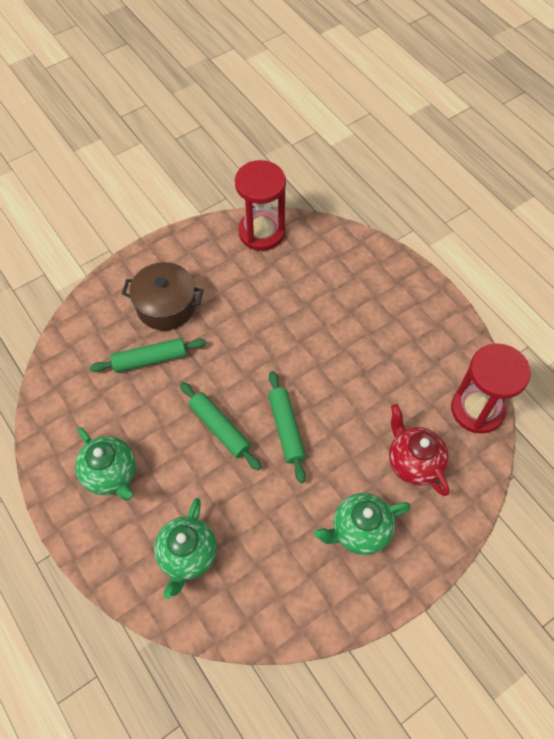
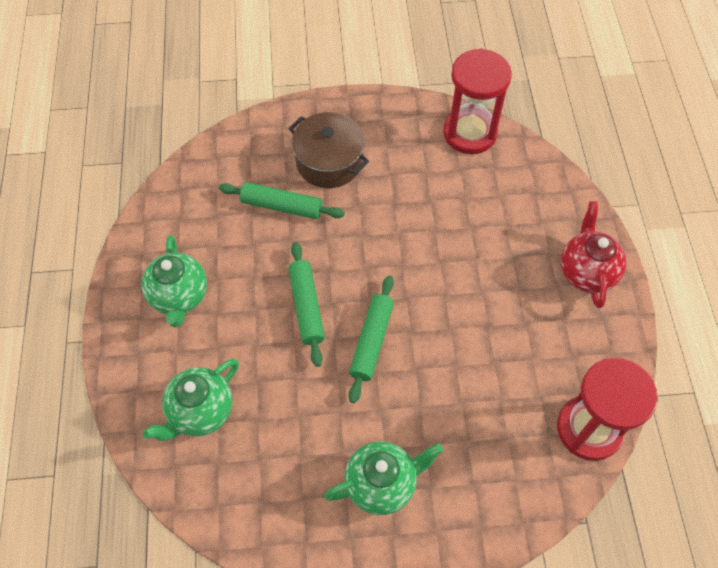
camera: 30 degrees right, 0 degrees up
(359, 531) = (381, 484): green teapot -> green teapot turned 150 degrees clockwise
(413, 462) = (482, 446): red teapot -> red teapot (586, 272)

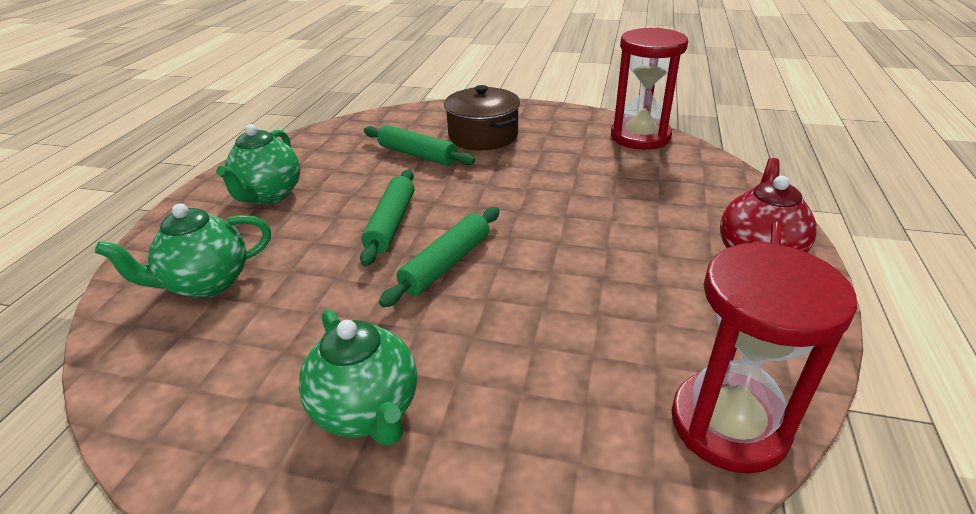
camera: 20 degrees right, 25 degrees down
(381, 484) = (367, 411): green teapot -> green teapot turned 60 degrees clockwise

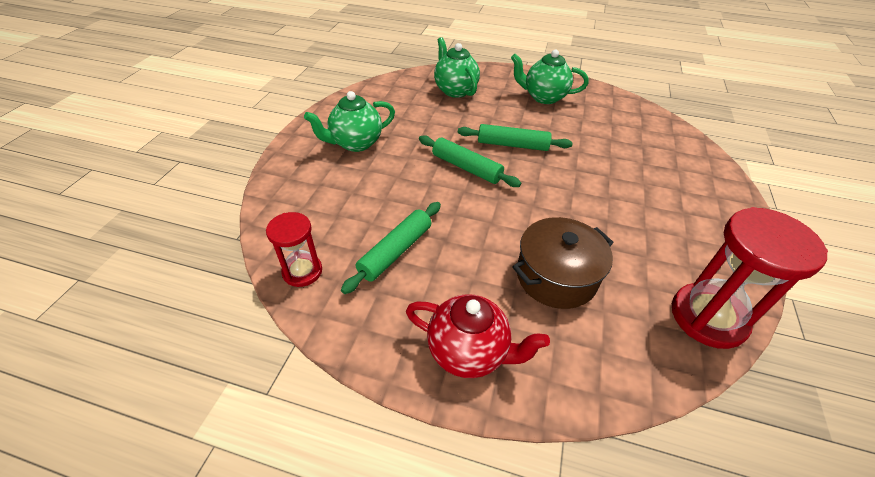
camera: 90 degrees right, 10 degrees up
(417, 155) = (615, 154): green rolling pin -> green rolling pin (395, 251)
(483, 136) = (665, 192): brown pot -> brown pot (556, 276)
(728, 424) = (302, 271): red hourglass -> red hourglass, size x0.58

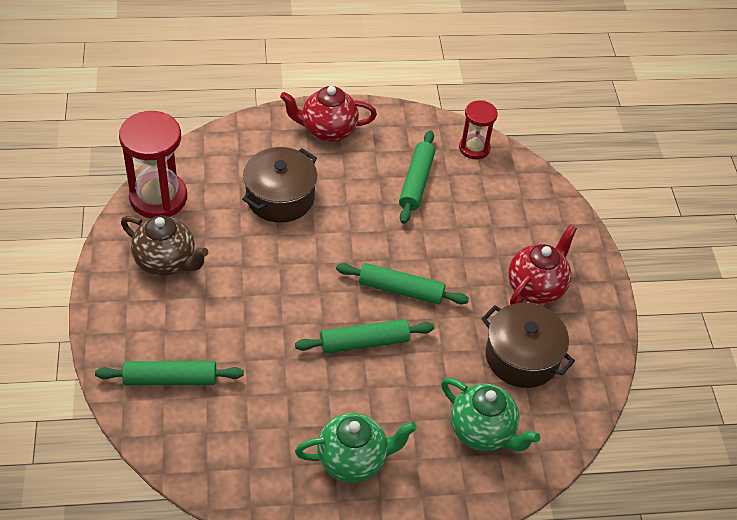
camera: 155 degrees right, 5 degrees up
(355, 143) = (536, 287): green teapot -> red teapot
(402, 112) = (522, 357): none -> brown pot
(671, 159) = (170, 379): none -> green rolling pin
(687, 243) = (166, 262): none -> brown teapot

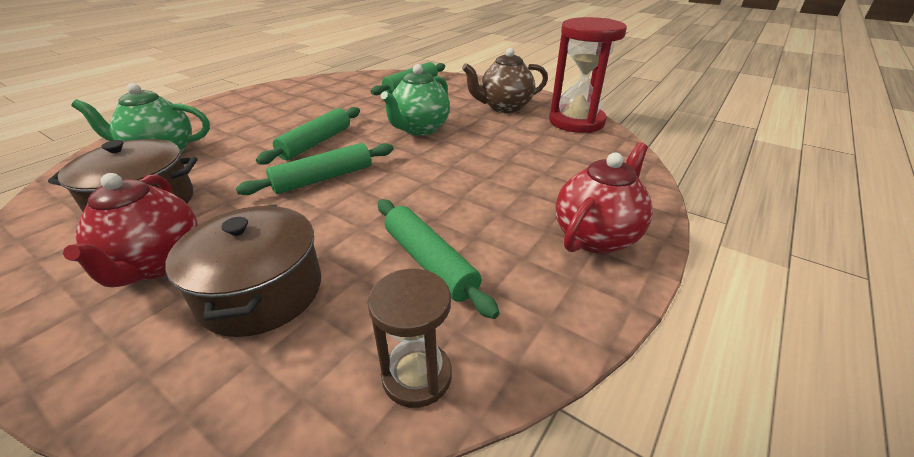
camera: 135 degrees right, 15 degrees down
(280, 197) = (516, 167): brown pot -> brown pot (261, 291)
(353, 460) = (259, 109): green teapot -> green teapot (420, 129)
(474, 148) = (417, 376): red hourglass -> brown hourglass

